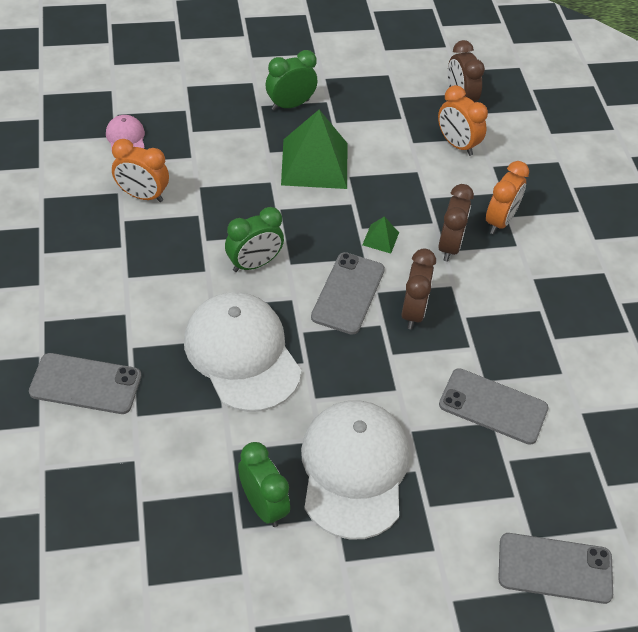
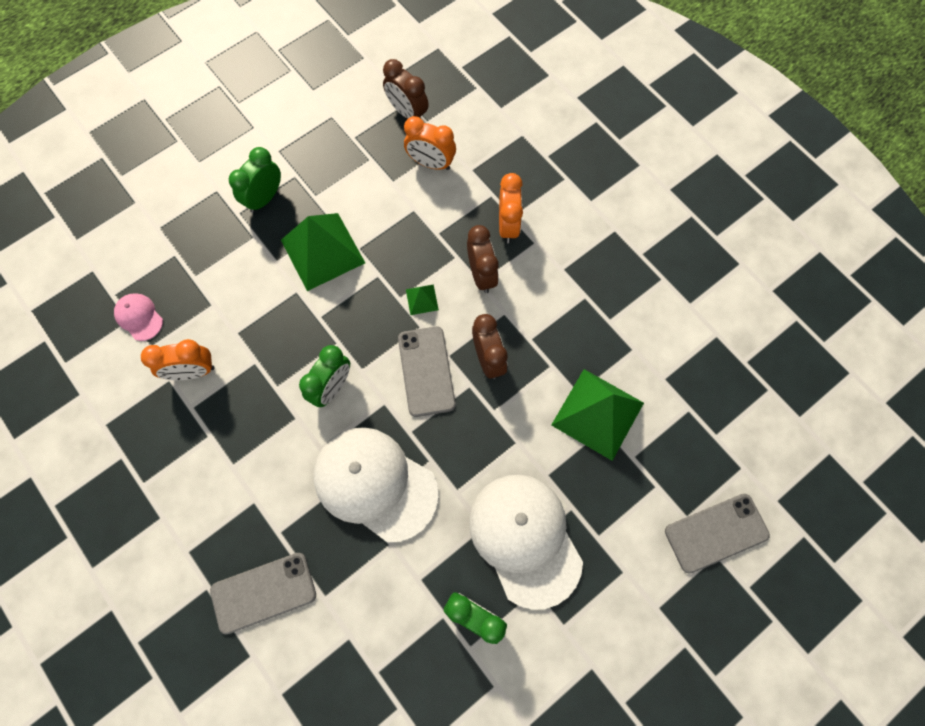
camera: 25 degrees left, 20 degrees up
(493, 406) = (597, 413): grey phone -> green pyramid

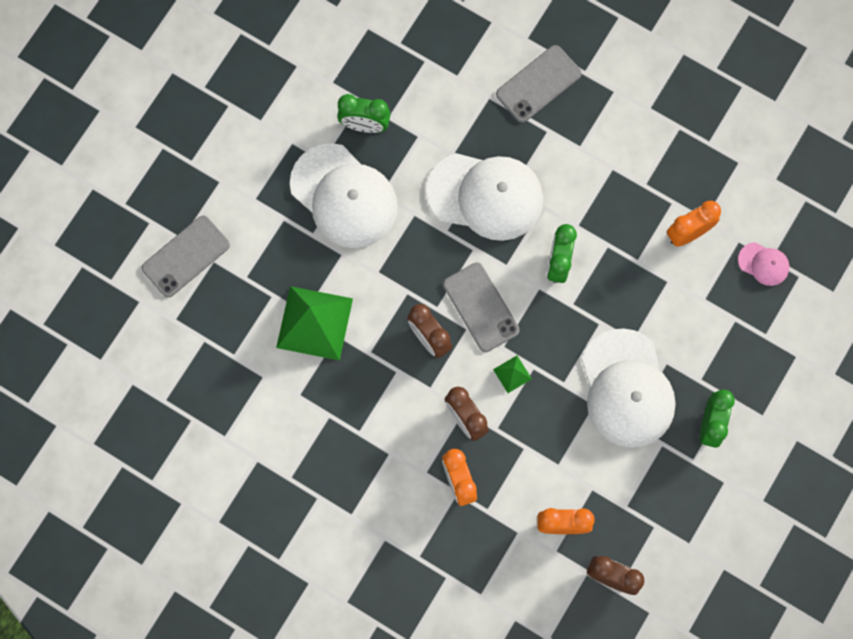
camera: 160 degrees right, 5 degrees up
(323, 251) = (627, 389): green pyramid -> white cap

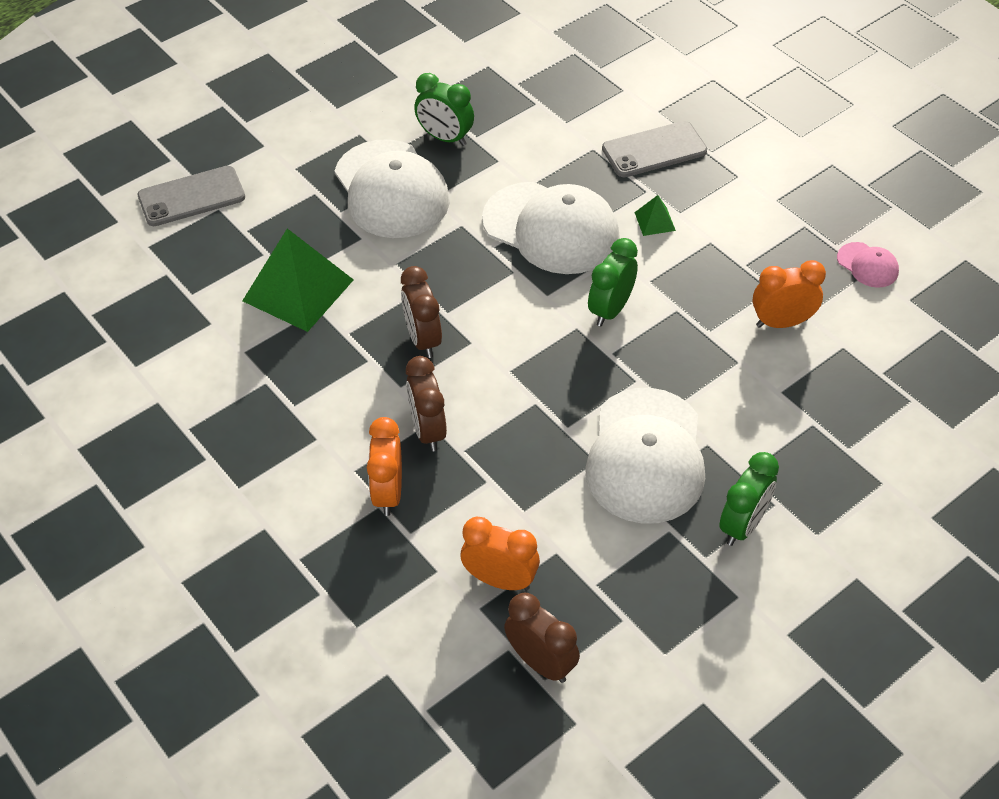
camera: 20 degrees right, 25 degrees down
(480, 307) = (498, 327): grey phone -> none
(512, 374) = (507, 401): green pyramid -> green pyramid (655, 221)
(763, 264) = (868, 377): pink cap -> pink cap (867, 265)

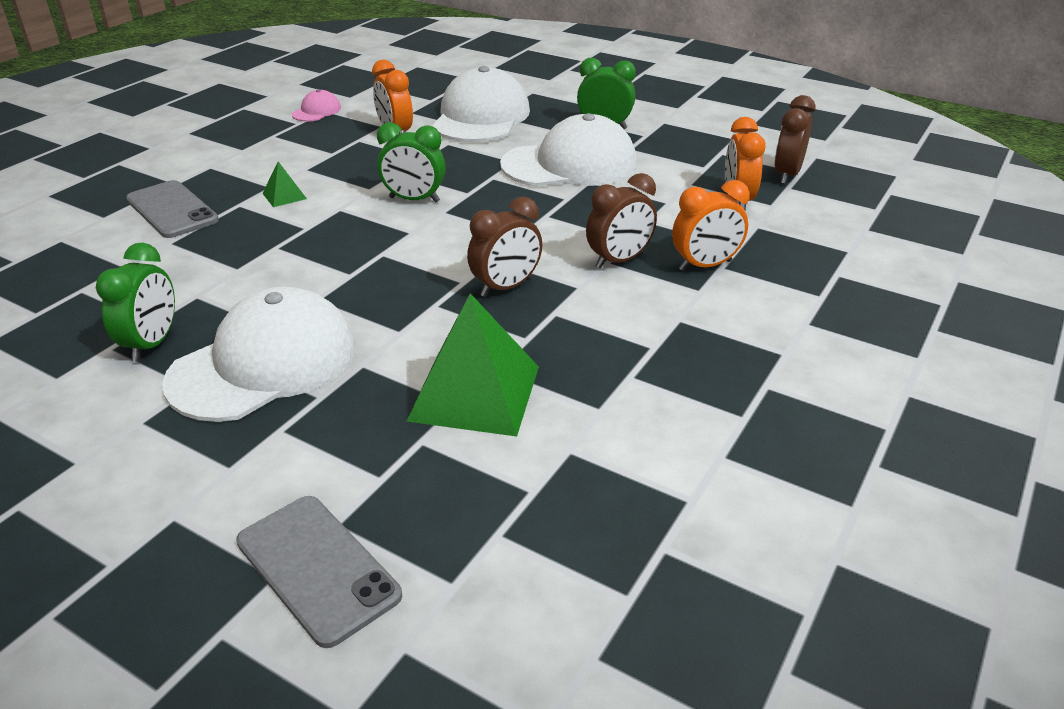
camera: 110 degrees left, 15 degrees down
(551, 228) = (309, 245): white cap -> white cap (481, 117)

